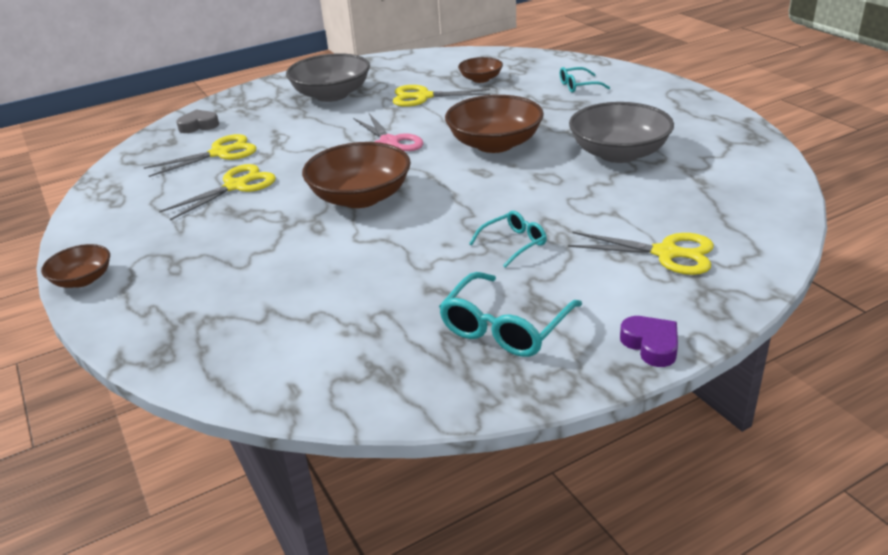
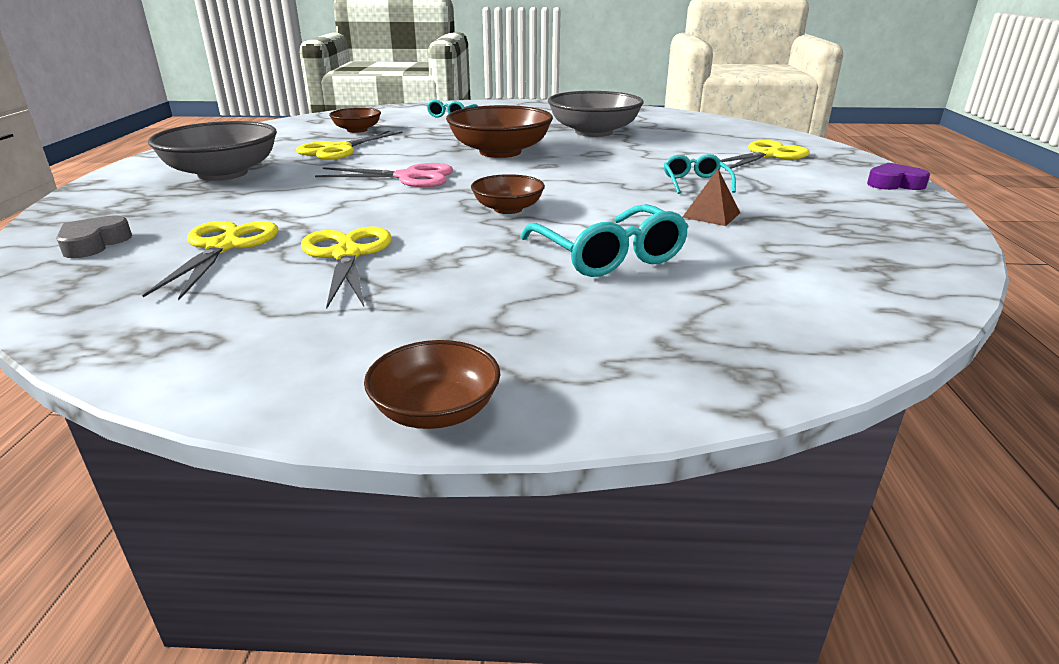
camera: 60 degrees left, 5 degrees down
(360, 197) = (508, 209): brown bowl -> brown bowl, size x0.54
(431, 273) = (711, 215): none -> brown pyramid
(505, 327) = (834, 212): turquoise glasses -> turquoise glasses (608, 255)

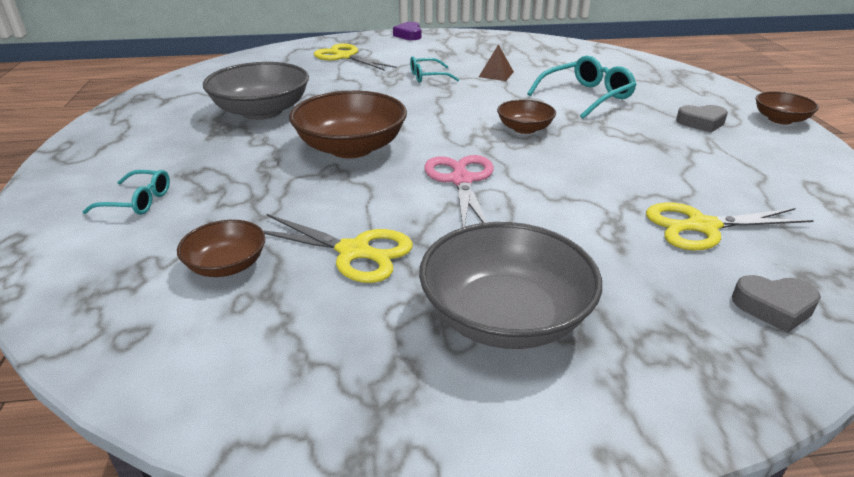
camera: 100 degrees left, 5 degrees up
(347, 254) = (661, 170): yellow scissors -> none
(467, 319) = (701, 123): none -> grey heart

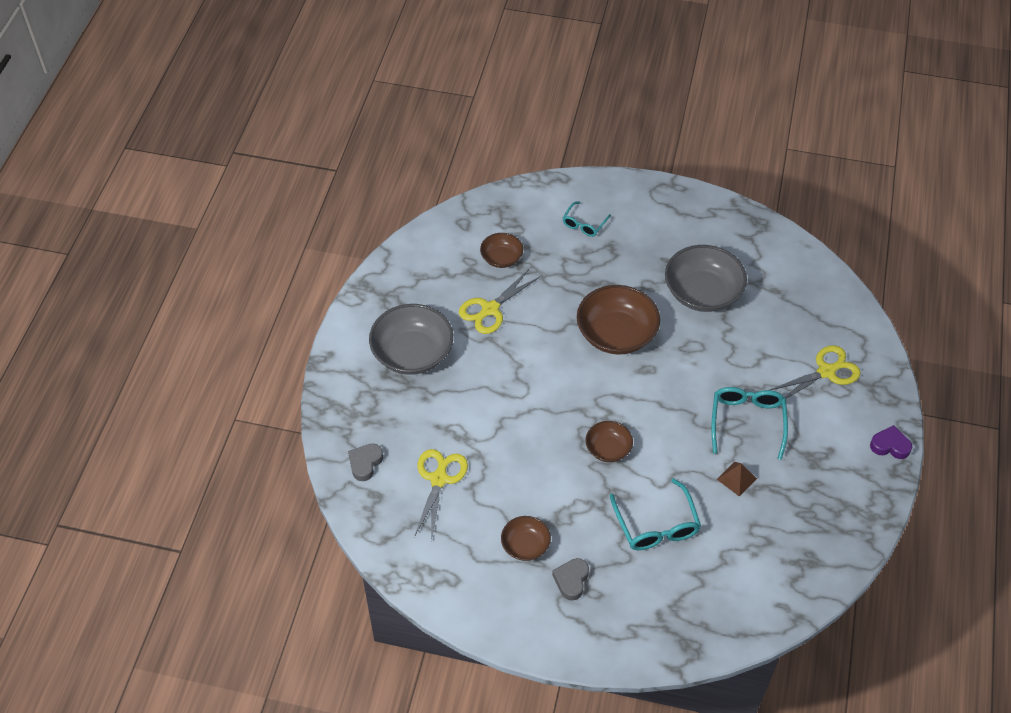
camera: 110 degrees right, 20 degrees up
(428, 76) = (747, 422): turquoise glasses -> turquoise glasses, size x1.65
(461, 180) = (545, 380): pink scissors -> none
(780, 119) = (554, 647): brown bowl -> brown bowl (525, 545)

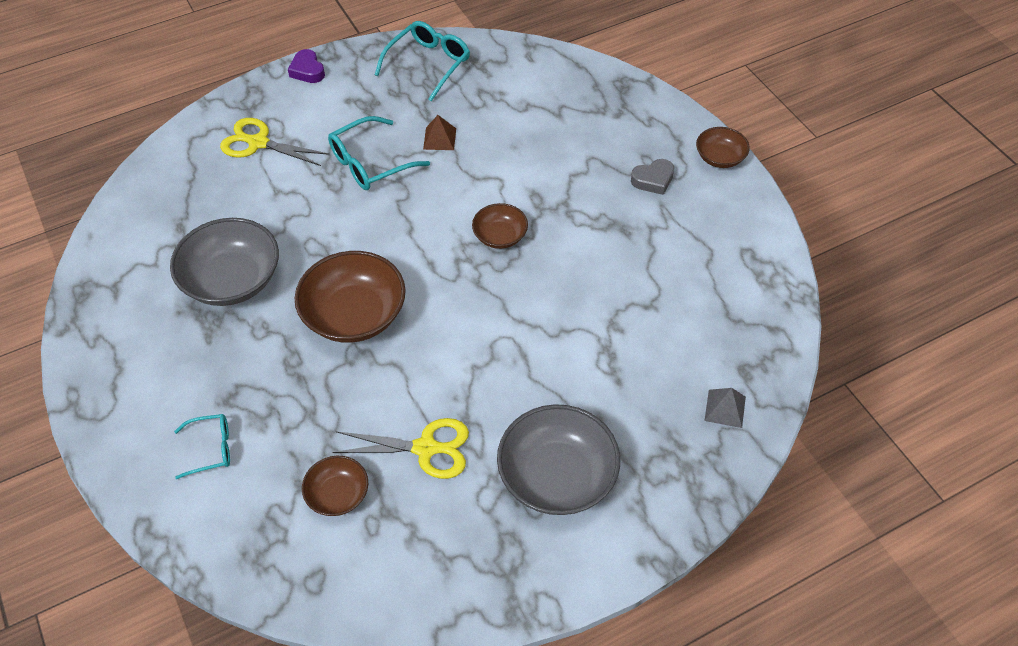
camera: 130 degrees left, 0 degrees up
(365, 463) = (725, 408): grey heart -> grey pyramid
(439, 478) = (670, 336): yellow scissors -> none
(525, 545) = (659, 228): brown bowl -> brown bowl (720, 157)
(656, 524) = (541, 161): turquoise glasses -> turquoise glasses (428, 64)

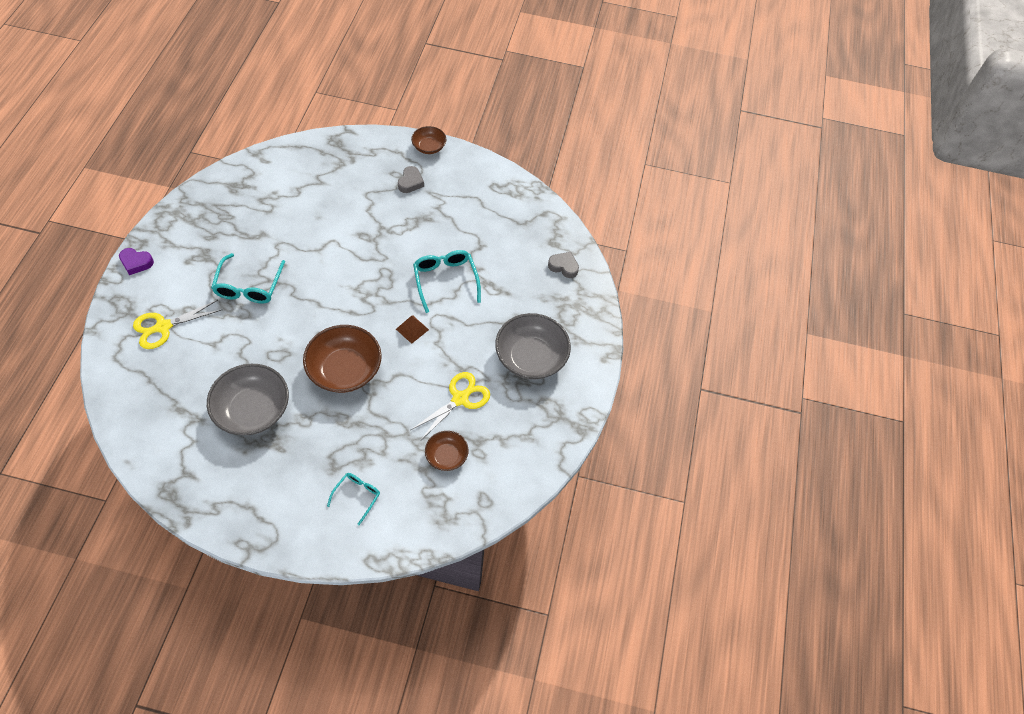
camera: 55 degrees left, 5 degrees up
(428, 64) = (210, 206): turquoise glasses -> turquoise glasses (445, 281)
(439, 138) = (271, 243): brown pyramid -> brown pyramid (412, 329)
(500, 236) = (369, 270): brown bowl -> none
(725, 408) = (563, 266): grey pyramid -> grey heart

